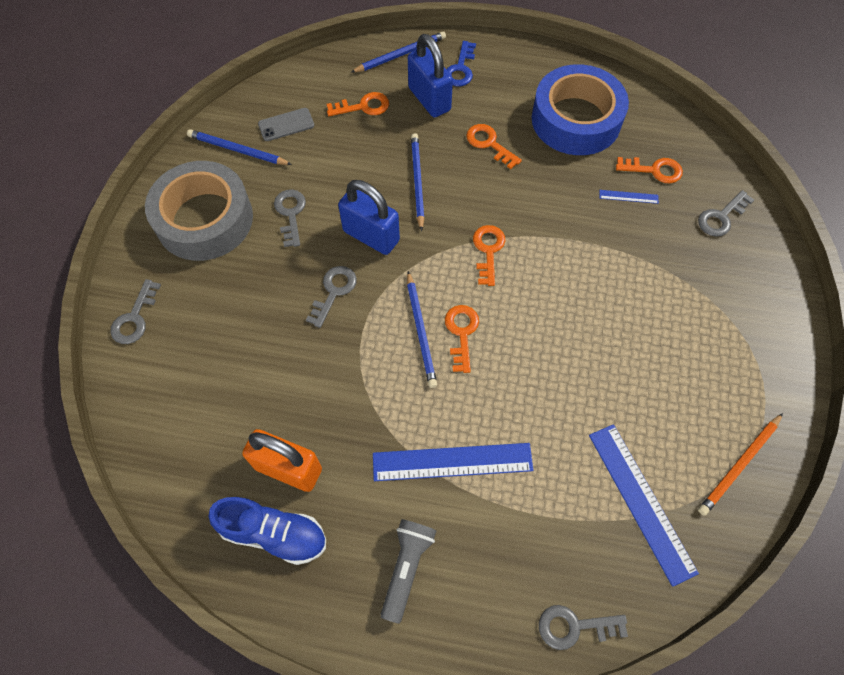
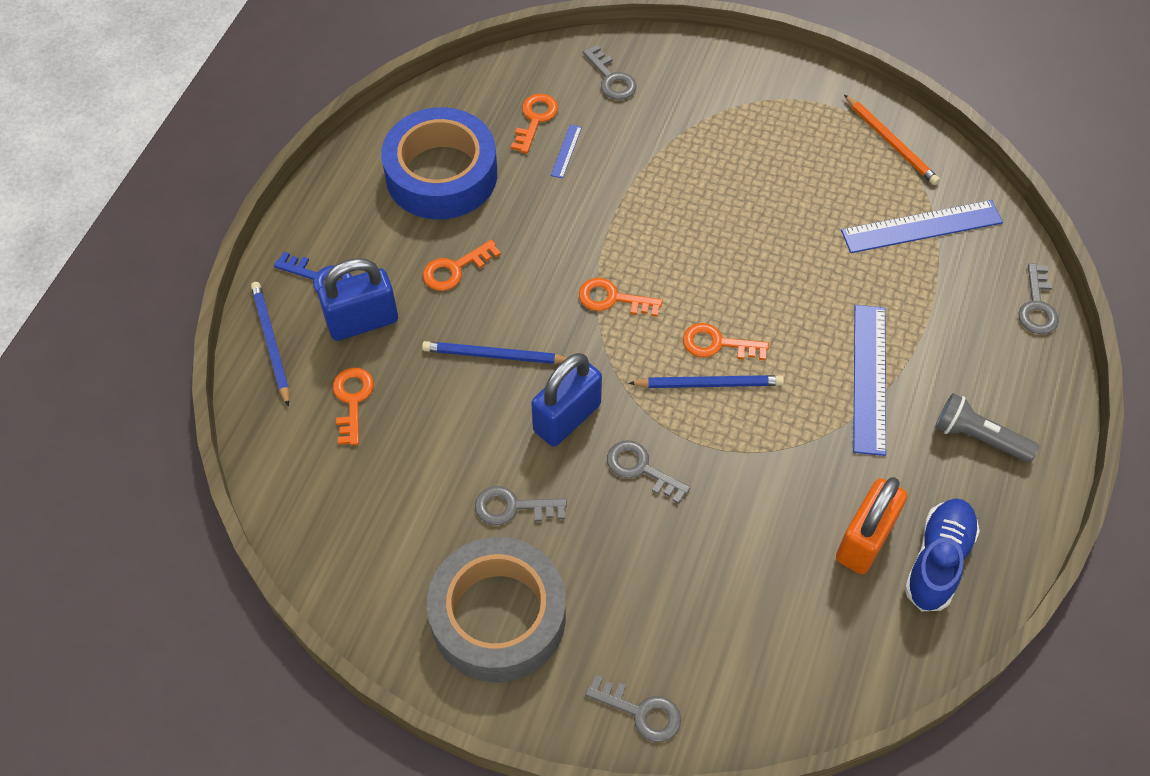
camera: 80 degrees left, 5 degrees down
(237, 150) = (387, 567): blue pencil -> none
(286, 125) = (357, 500): grey phone -> none

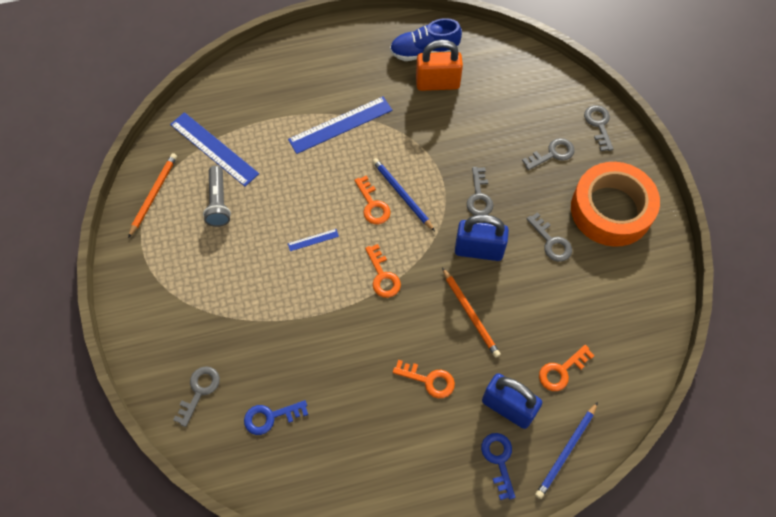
camera: 125 degrees left, 5 degrees up
(441, 174) = (361, 445): blue tape -> none
(494, 355) = (470, 314): blue pencil -> orange pencil
(498, 616) = (611, 210): grey tape -> orange tape
(535, 119) = (270, 417): orange key -> blue key
(566, 151) = (286, 377): blue ruler -> blue ruler (313, 240)
(978, 437) = (341, 65): grey flashlight -> grey flashlight (218, 202)
(1037, 306) = (235, 74): grey key -> grey key (552, 154)

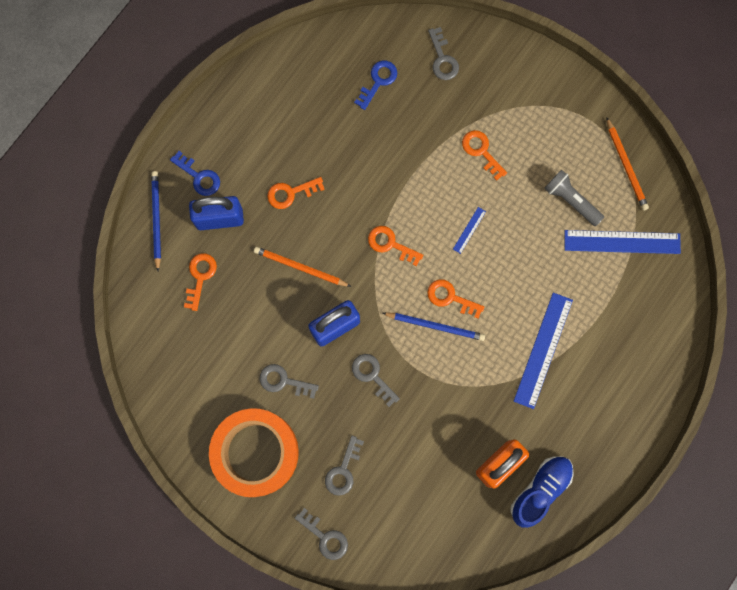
camera: 140 degrees right, 15 degrees up
(246, 289) = (481, 151): none -> orange key

